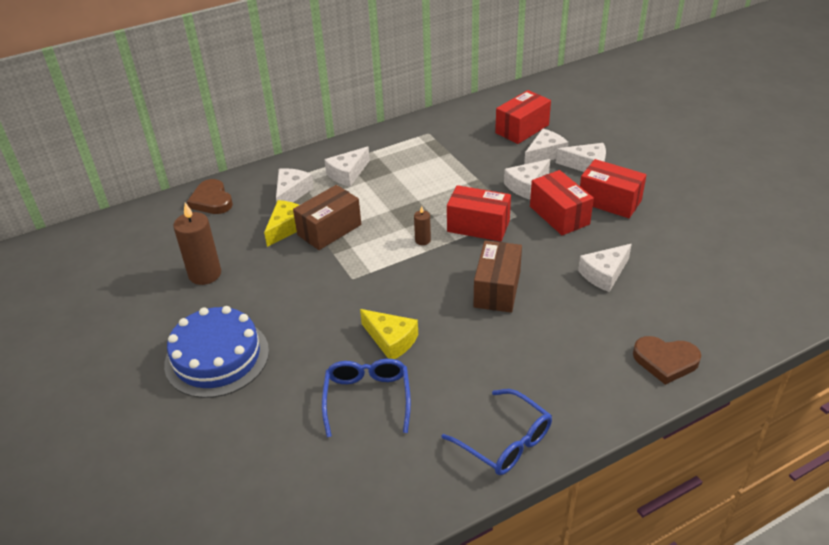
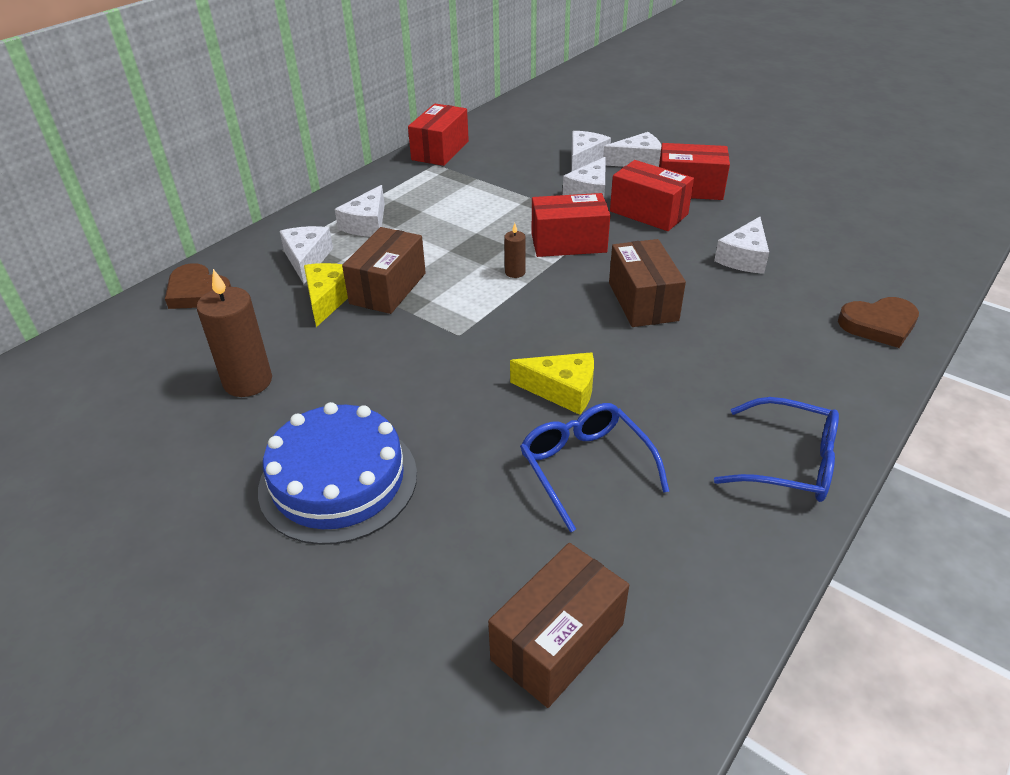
camera: 25 degrees left, 0 degrees up
(274, 499) = (557, 642): none -> brown box
(522, 129) = (540, 141): red box -> red box (440, 150)

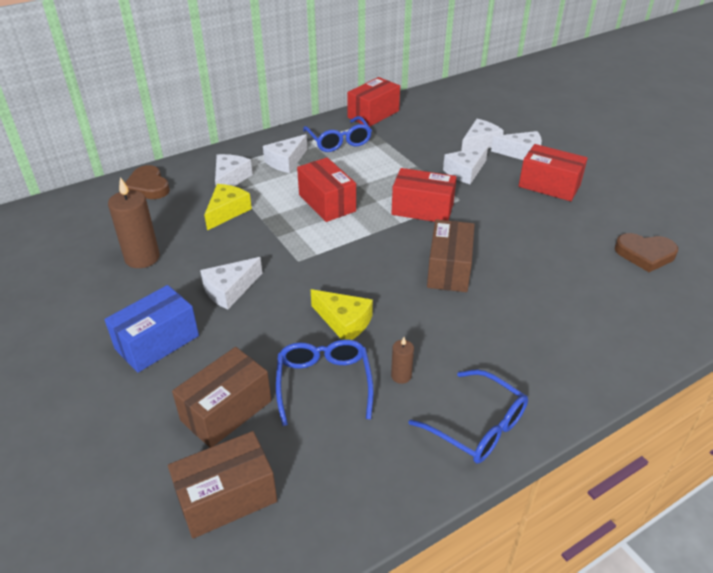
camera: 20 degrees right, 0 degrees up
(338, 481) = (157, 342): blue cake -> blue box
(388, 288) = (271, 214): brown box -> brown box (226, 411)
(418, 188) = (339, 141): none -> blue glasses
(515, 272) = (367, 223): brown candle -> brown candle (401, 376)
(648, 213) = (502, 199): red box -> red box (327, 203)
(744, 257) = (555, 254): white cheese -> white cheese (230, 290)
(879, 325) = (632, 339): brown heart -> brown heart (645, 254)

